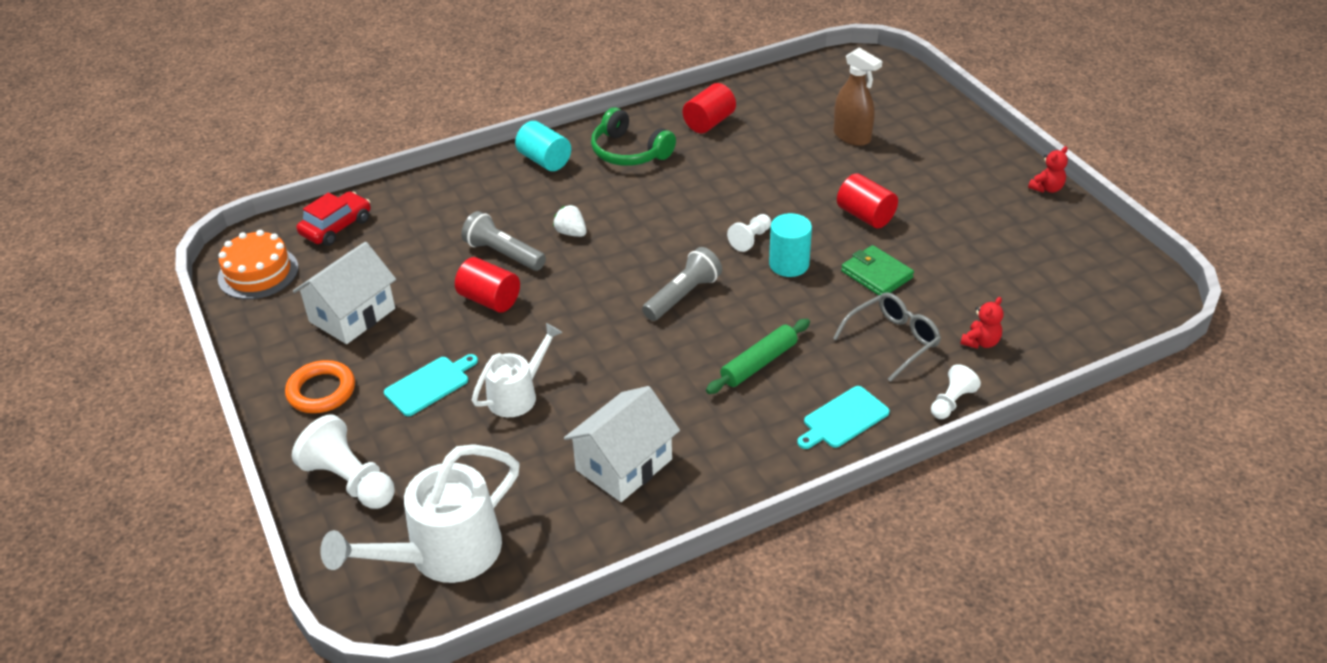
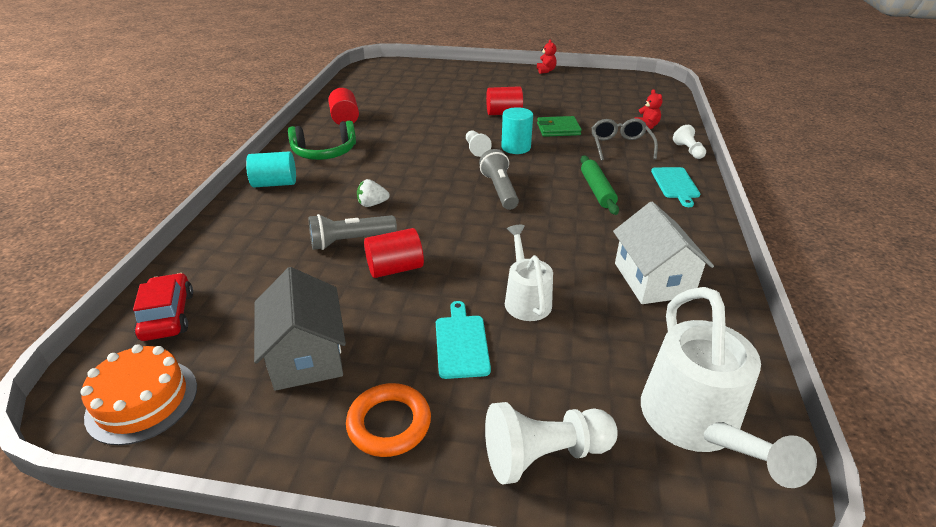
camera: 55 degrees left, 5 degrees down
(352, 315) = (306, 355): white house -> grey house
(852, 137) = (431, 91): brown spray bottle -> none

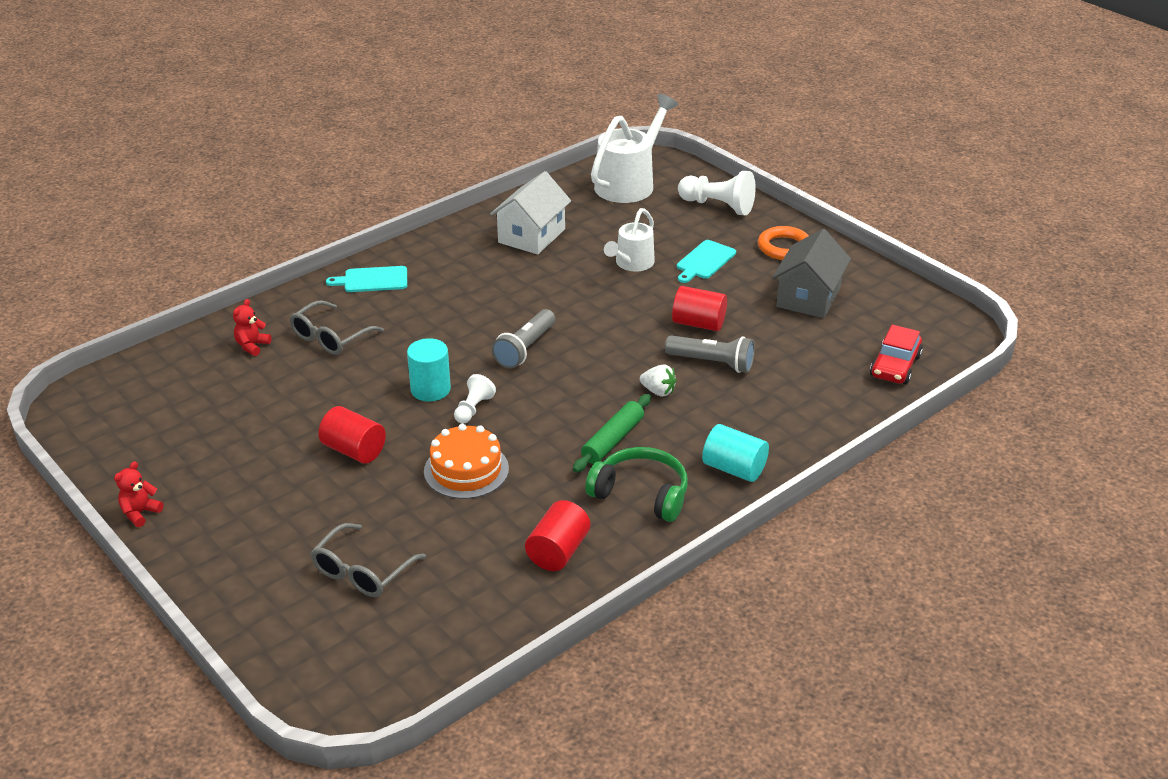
camera: 140 degrees left, 0 degrees up
(142, 401) = (924, 318): orange cake -> orange cake (466, 470)
(426, 87) = (362, 572): none -> grey glasses
(558, 129) = (343, 391): green wallet -> none
(597, 190) = (445, 307): green rolling pin -> green rolling pin (612, 440)
(675, 184) = (372, 280): turquoise cutting board -> turquoise cutting board turned 135 degrees counterclockwise
(688, 151) = (285, 301): white pawn -> none

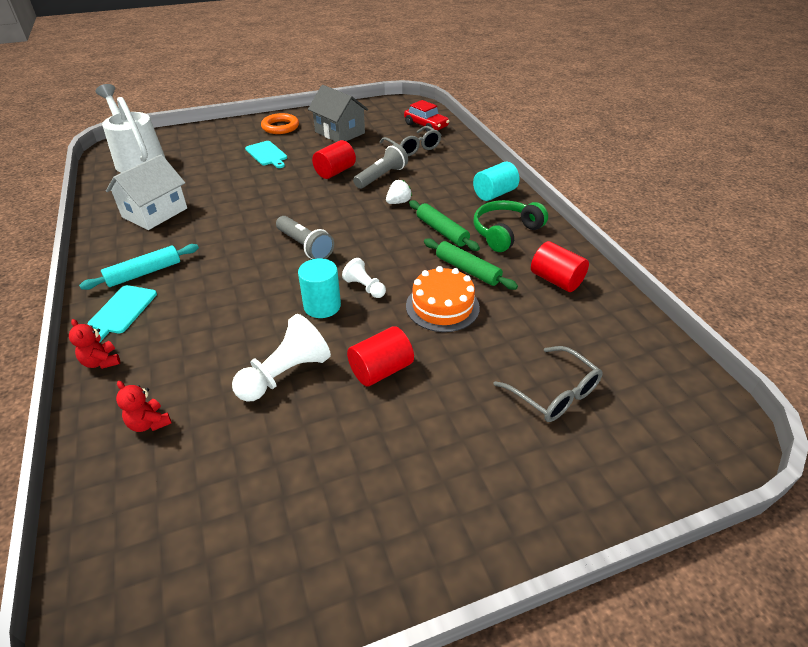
camera: 70 degrees left, 5 degrees up
(140, 513) = (400, 583): red teddy bear -> red teddy bear (101, 362)
(330, 337) = (189, 357): grey glasses -> grey glasses (413, 148)
(431, 270) = (144, 273): none -> turquoise rolling pin
(531, 236) = (155, 213): white house -> white house turned 75 degrees clockwise
(542, 476) = (467, 270): none -> green rolling pin
(631, 264) = (241, 180): white watering can -> none
(718, 206) = (209, 136): white pawn -> white pawn (285, 374)

